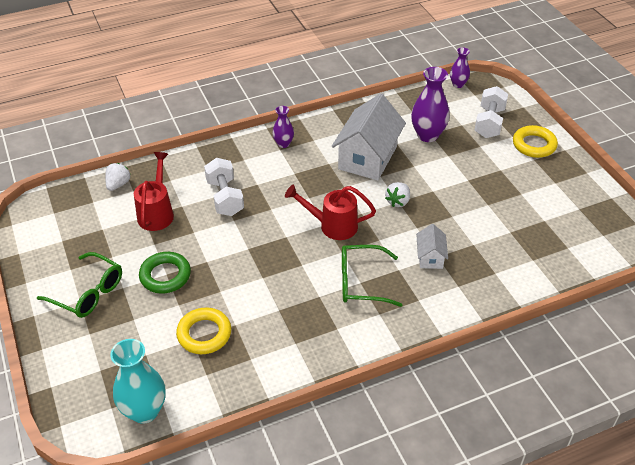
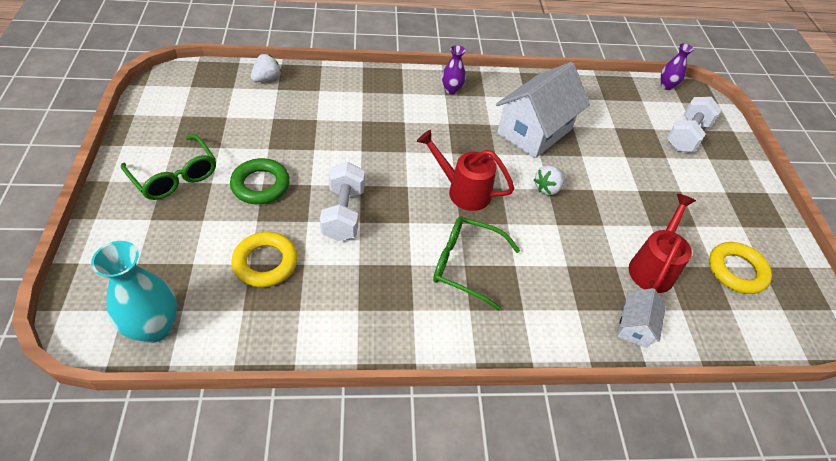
camera: 15 degrees right, 5 degrees up
(157, 213) = (288, 118): red watering can -> red watering can (653, 267)
(225, 197) = (364, 125): white dumbbell -> white dumbbell (343, 213)
(427, 135) = (611, 128): purple vase -> none
(430, 257) = (558, 263): white house -> white house (635, 326)
(534, 145) = (731, 175): yellow ring -> yellow ring (736, 271)

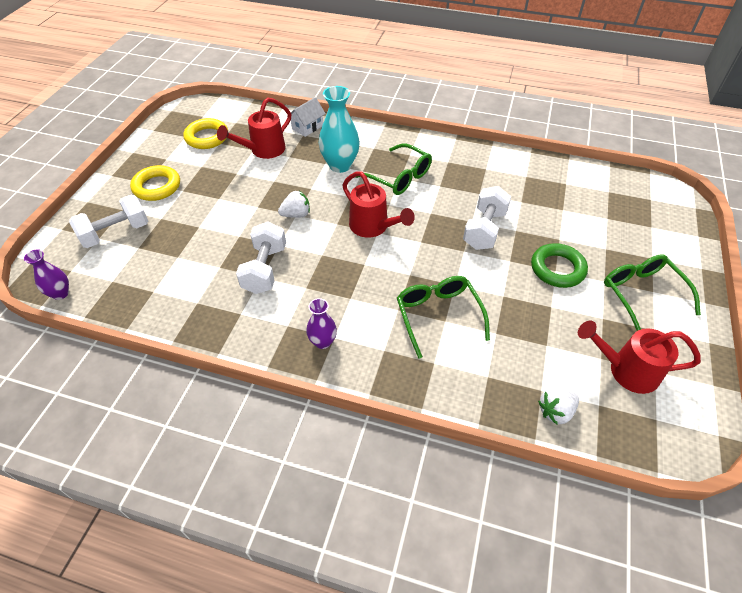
camera: 155 degrees left, 0 degrees up
(154, 328) = (625, 185): turquoise vase -> turquoise vase (340, 165)
(206, 111) = (626, 370): none -> red watering can
(265, 263) = (551, 207): yellow ring -> yellow ring (157, 187)
(369, 123) = (438, 315): none -> green glasses
(534, 131) = (265, 269): white house -> white dumbbell

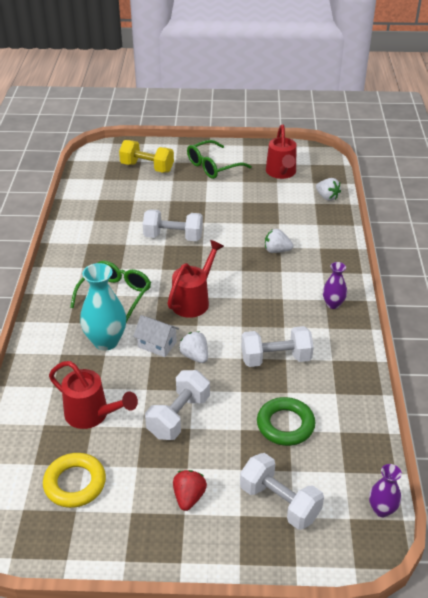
camera: 105 degrees left, 10 degrees down
(157, 187) = (189, 497): yellow ring -> red strawberry
(234, 194) = (178, 416): none -> white dumbbell
(307, 127) = (36, 386): white house -> white house (157, 344)
(438, 315) = (277, 250): green glasses -> white strawberry
(557, 269) = (204, 200): green ring -> green ring (285, 425)
(636, 230) = (147, 167): none -> yellow dumbbell

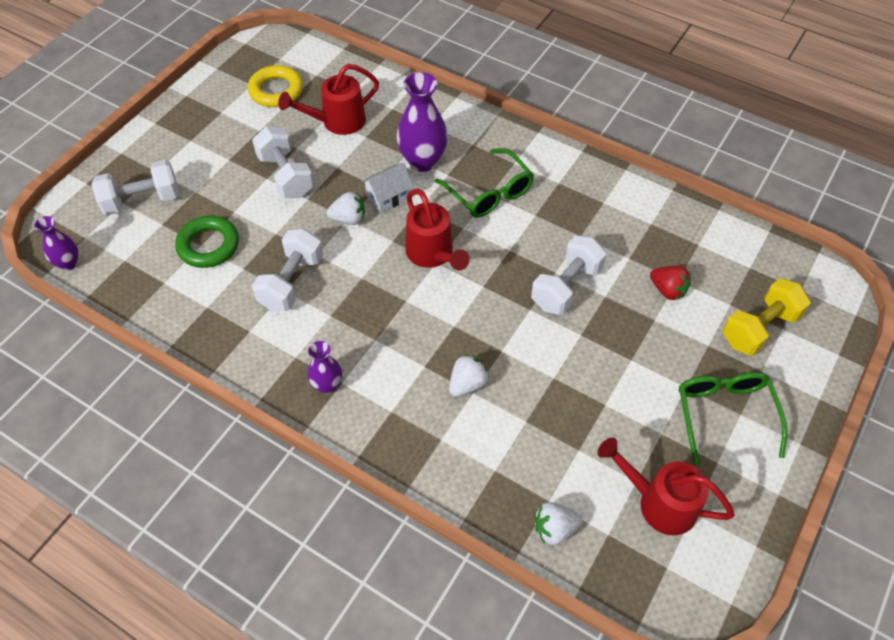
camera: 120 degrees right, 15 degrees up
(106, 341) = (423, 161): turquoise vase -> purple vase
(189, 497) = (201, 148): red strawberry -> red strawberry (667, 290)

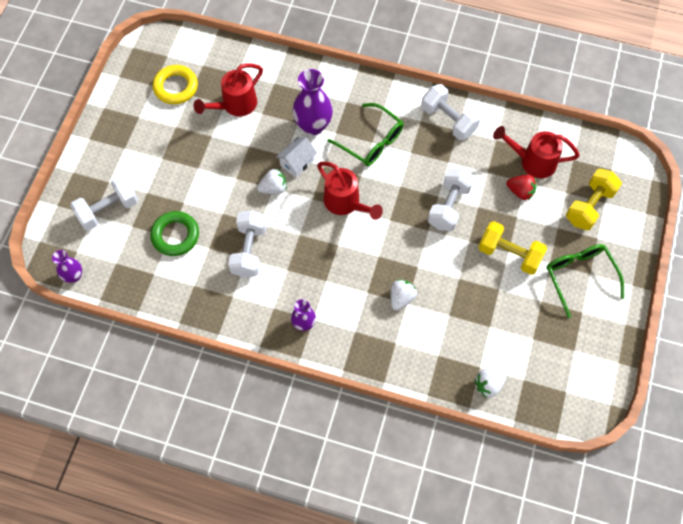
camera: 15 degrees left, 10 degrees up
(286, 176) = (212, 162): white dumbbell -> white dumbbell (448, 120)
(632, 363) = (509, 254): none -> yellow dumbbell
(659, 503) = (551, 350): red watering can -> red watering can (533, 161)

